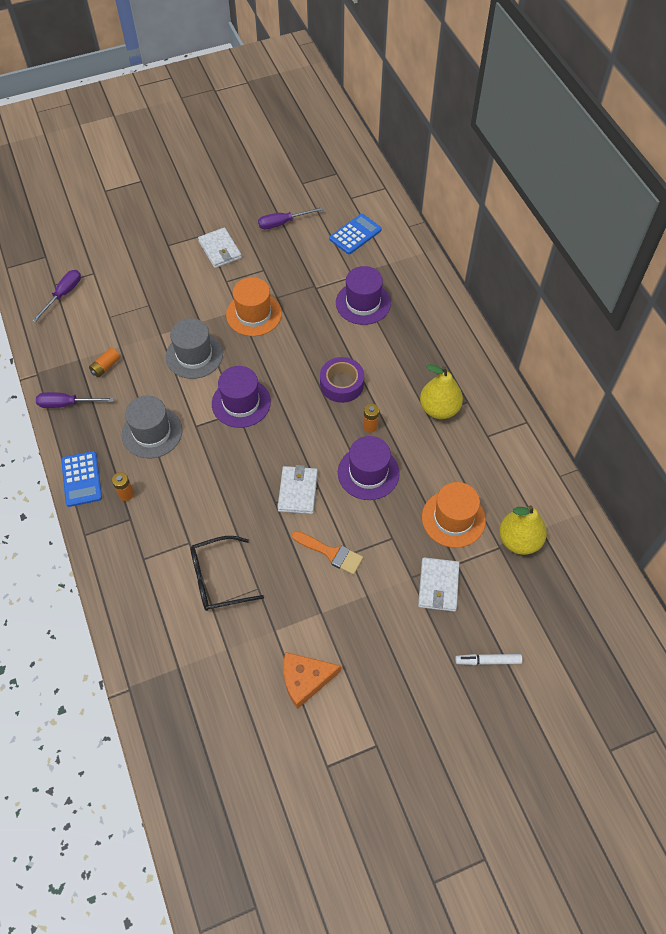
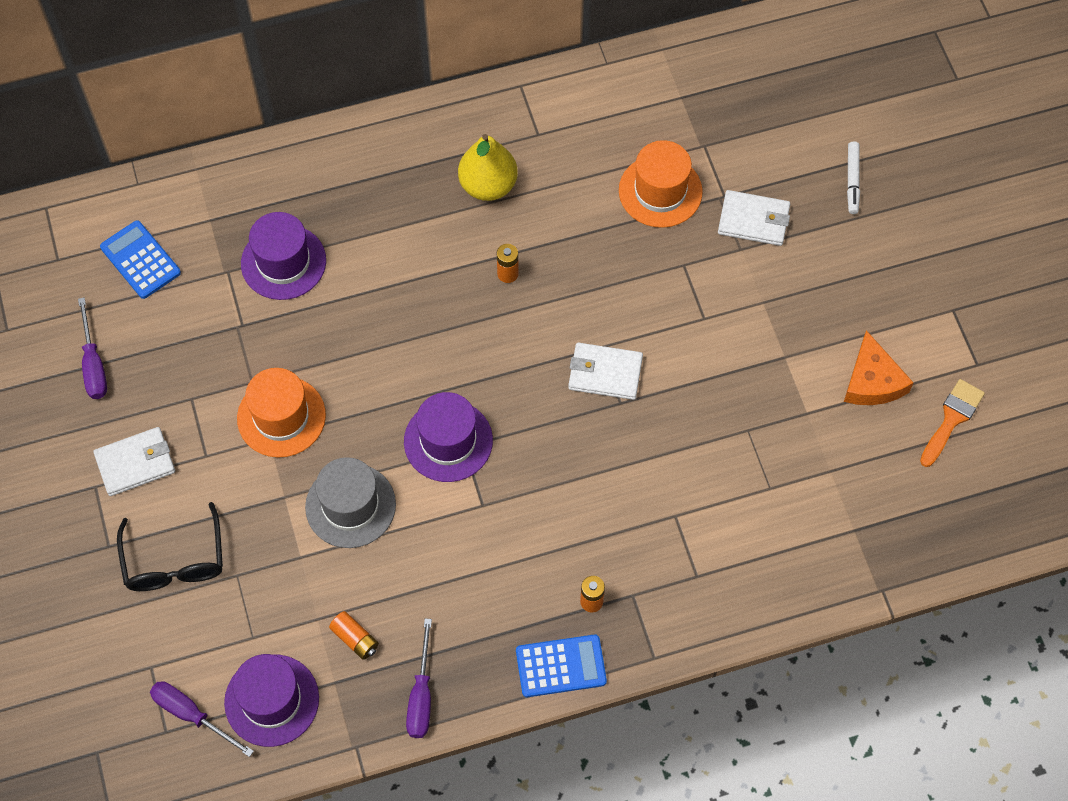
camera: 85 degrees left, 5 degrees up
(152, 432) = (488, 567): grey hat -> none
(218, 579) = (732, 479): black glasses -> black glasses (174, 561)
(331, 553) = (701, 338): orange brush -> orange brush (952, 419)
(341, 384) = (431, 304): purple tape -> none
(368, 473) = (583, 283): purple hat -> purple hat (271, 700)
(519, 540) = (696, 123): yellow pear -> none

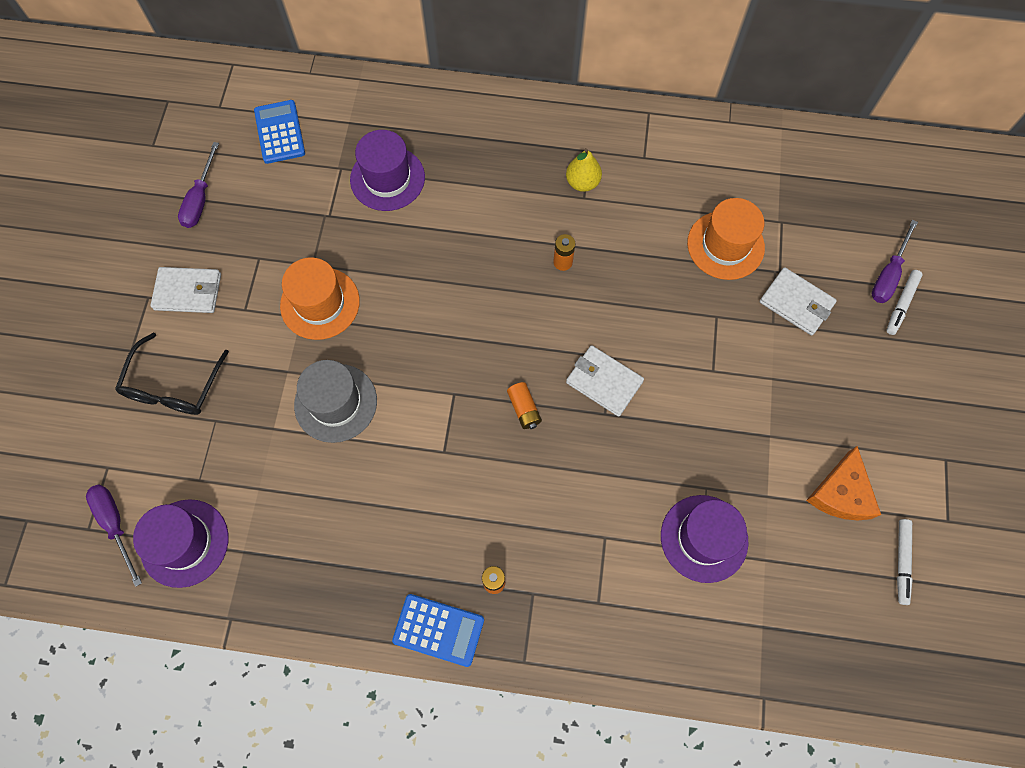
camera: 25 degrees right, 5 degrees up
(355, 639) = (279, 521): orange battery -> orange battery (524, 409)
(421, 695) = (307, 599): purple screwdriver -> purple screwdriver (888, 274)
(448, 441) = (443, 383): purple hat -> purple hat (704, 538)
(488, 185) = (582, 182): yellow pear -> yellow pear, size x0.67
(952, 419) = (901, 562): orange brush -> white marker

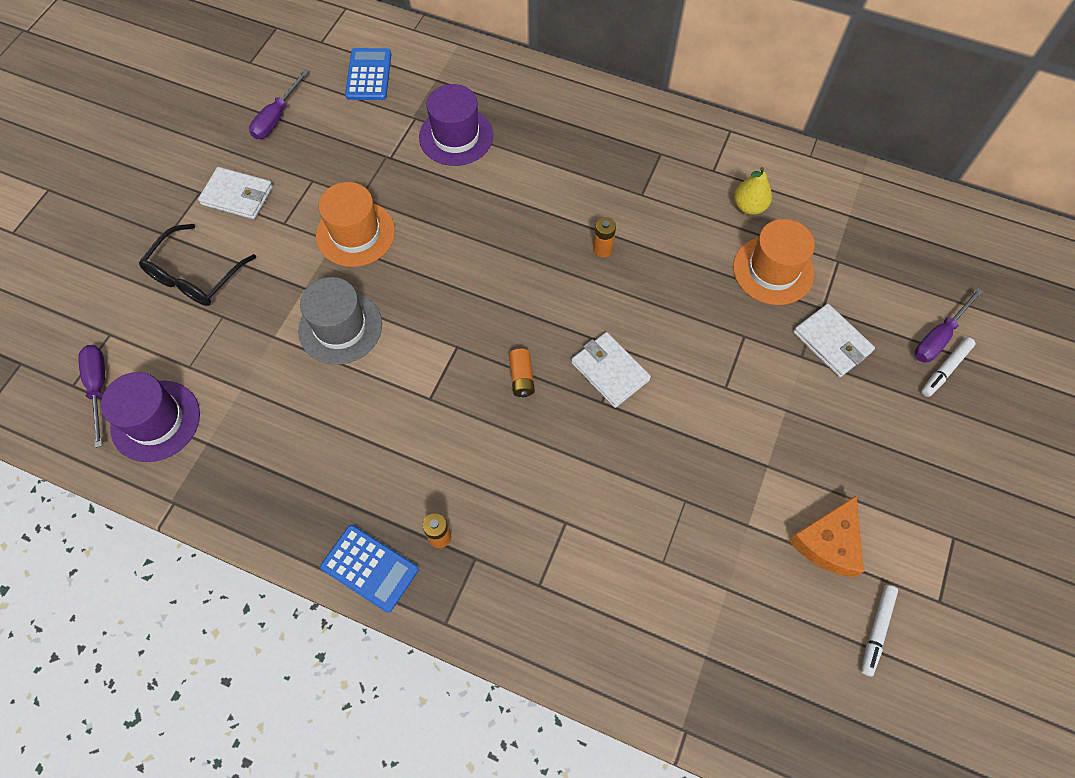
camera: 15 degrees right, 5 degrees down
(582, 182) = (644, 180): yellow pear -> yellow pear (749, 206)
(704, 538) = (668, 550): purple hat -> none

